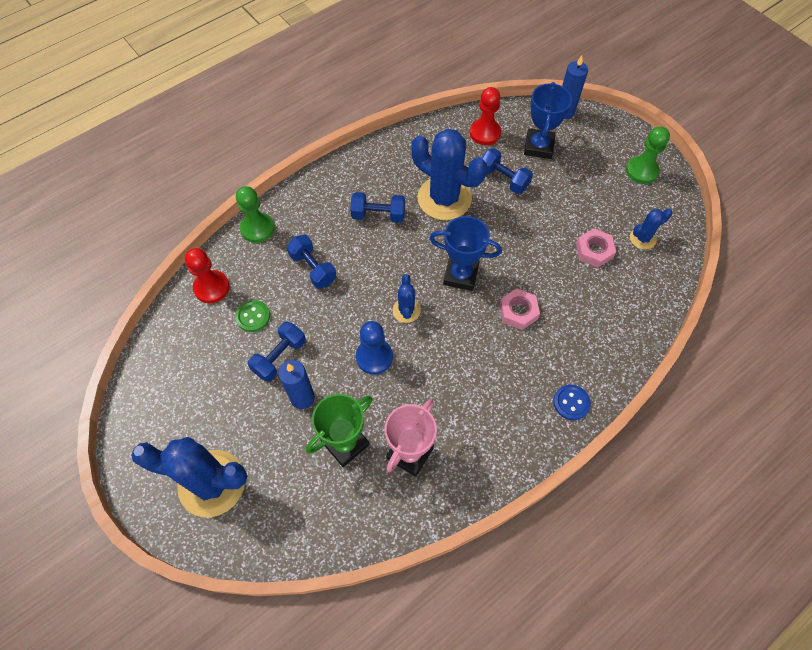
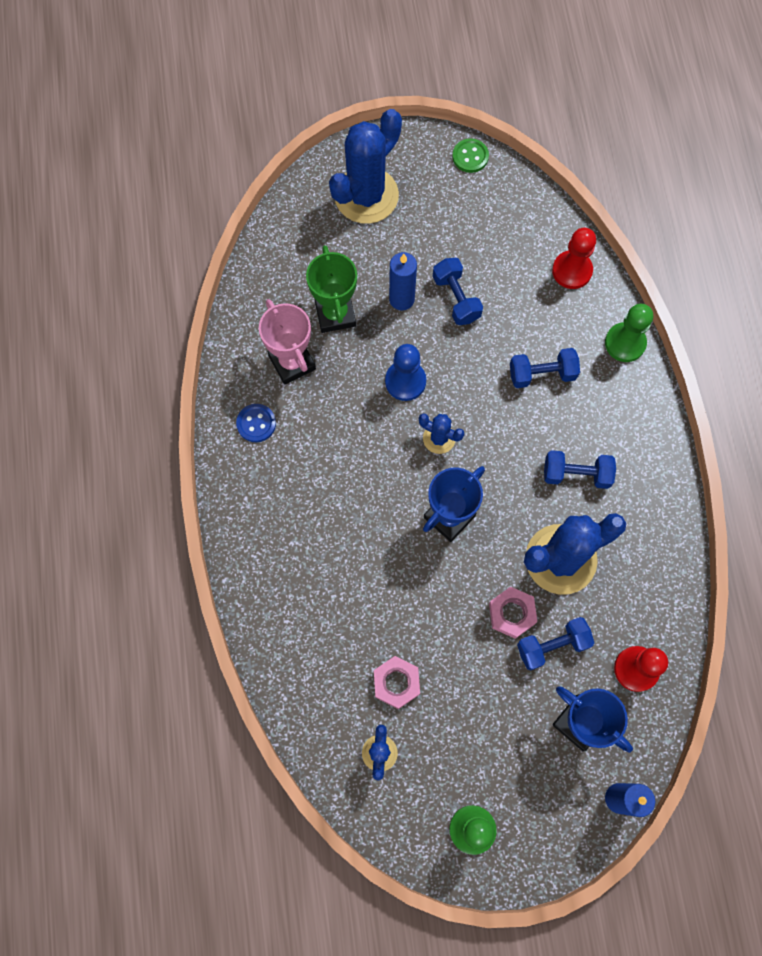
camera: 120 degrees right, 10 degrees up
(253, 316) = (515, 294): green button -> green button (470, 156)
(378, 215) = (576, 474): blue dumbbell -> blue dumbbell turned 60 degrees clockwise
(518, 311) = (372, 549): pink nut -> pink nut (512, 613)
(571, 403) = (247, 535): blue button -> blue button (256, 423)

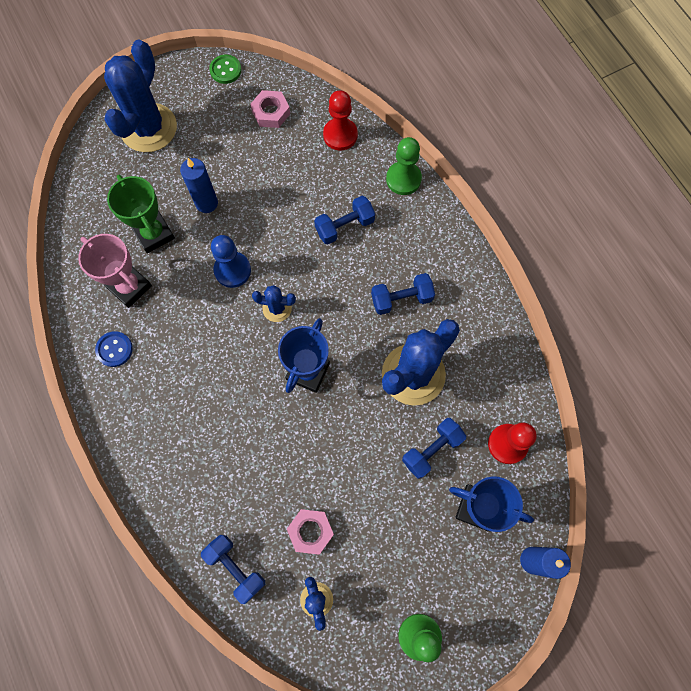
camera: 20 degrees left, 0 degrees up
(456, 298) = (252, 188): blue dumbbell -> blue dumbbell (235, 568)
(512, 613) = (388, 435): pink nut -> pink nut (271, 112)

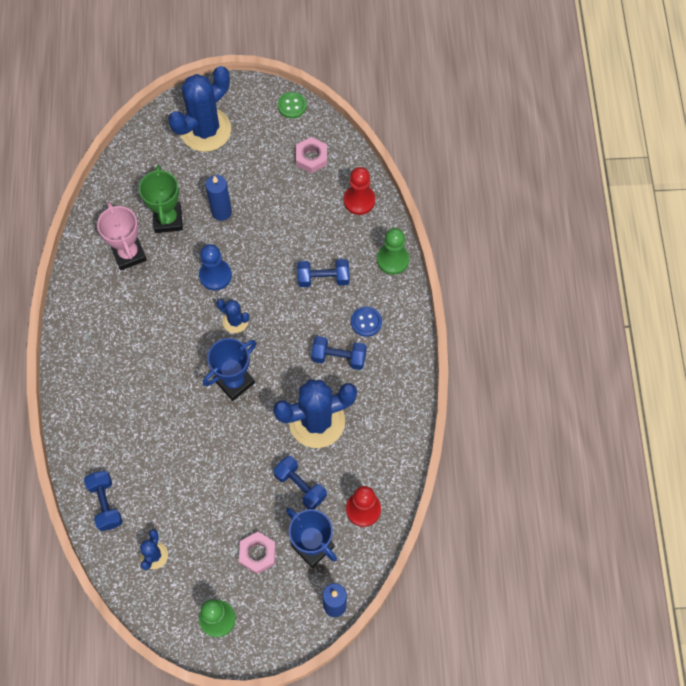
camera: 25 degrees right, 5 degrees down
(114, 349) = (94, 298): blue button -> blue button (366, 322)
(310, 531) = (175, 504): pink nut -> pink nut (257, 553)
(432, 450) = (300, 486): blue dumbbell -> blue dumbbell turned 60 degrees clockwise

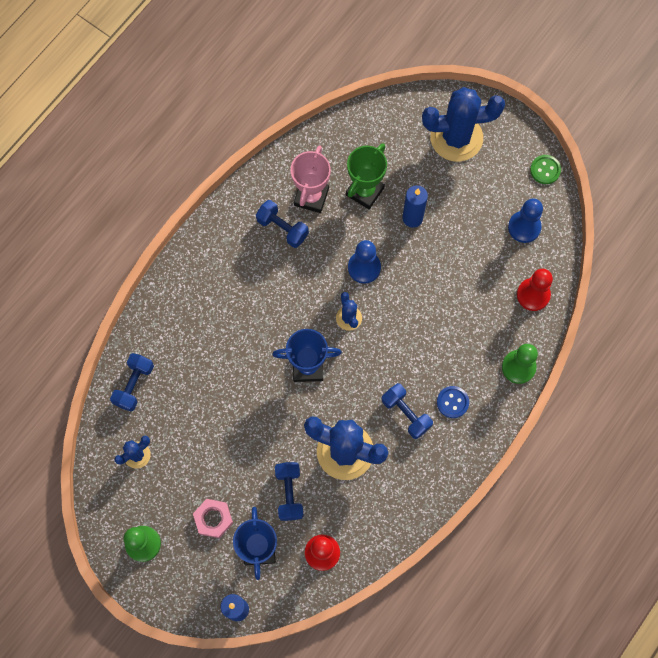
camera: 40 degrees right, 5 degrees up
(311, 157) = (524, 227): pink nut -> blue pawn
(323, 278) = (448, 338): blue dumbbell -> blue dumbbell (282, 228)

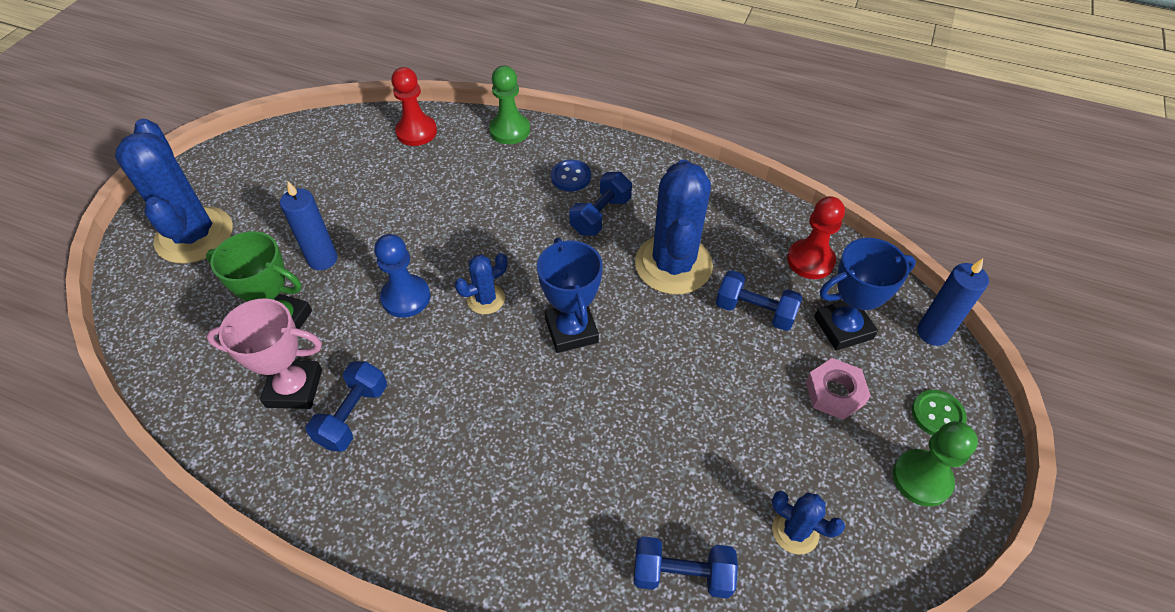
camera: 105 degrees left, 20 degrees down
(289, 493) = (754, 311): blue dumbbell -> blue dumbbell turned 45 degrees clockwise
(524, 227) = (327, 152): blue pawn -> none
(545, 170) = (246, 146): green button -> green button (937, 415)

